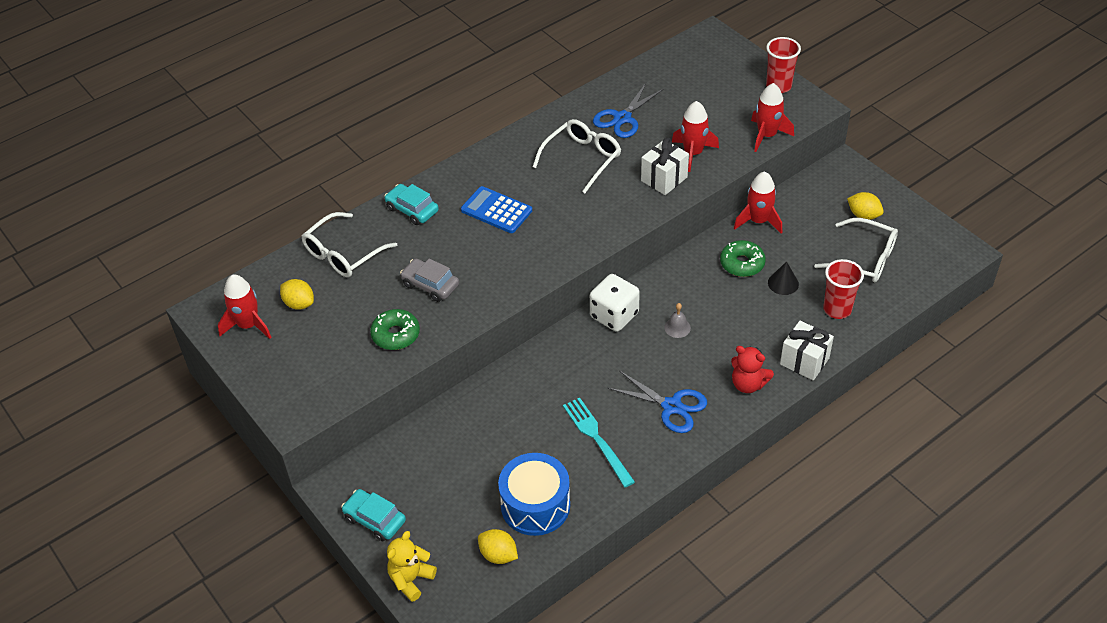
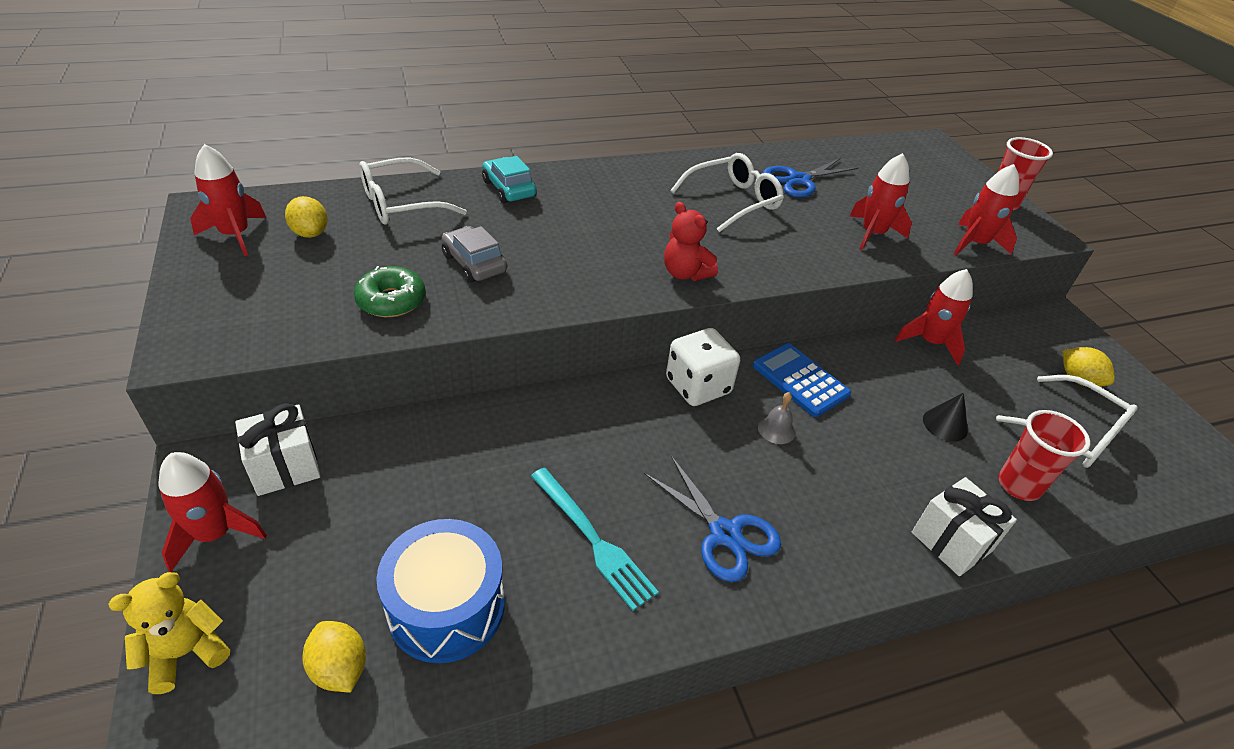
camera: 15 degrees right, 5 degrees down
(375, 519) = (215, 533): turquoise car -> red rocket
(496, 210) = (604, 217): blue calculator -> blue calculator (800, 380)
(597, 439) = (593, 539): turquoise fork -> turquoise fork turned 150 degrees clockwise
(664, 179) = (825, 247): white gift -> white gift (285, 467)
(742, 263) = (893, 382): green donut -> none
(748, 384) = (853, 544): red teddy bear -> red teddy bear (685, 273)

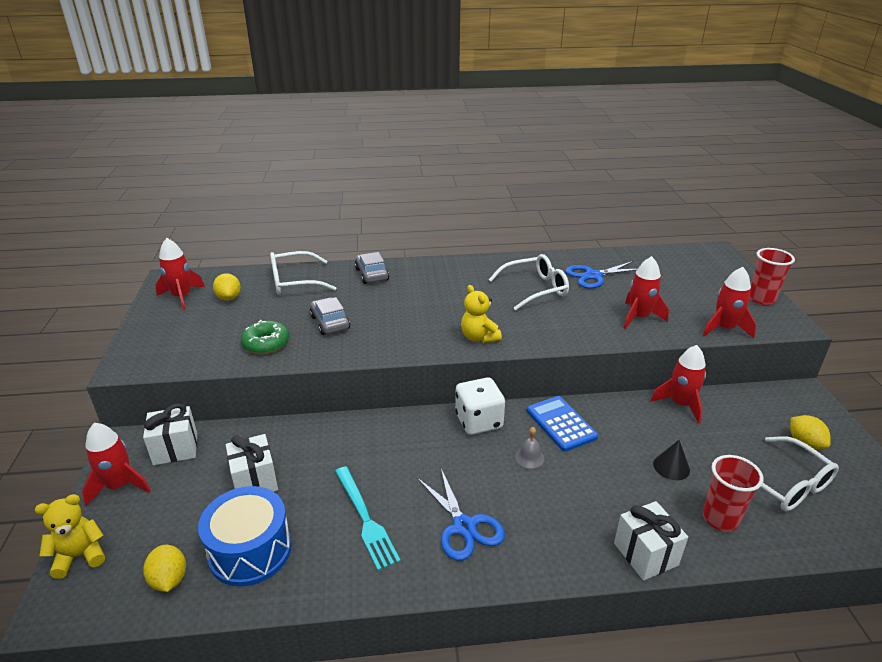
camera: 15 degrees right, 10 degrees down
(420, 502) = (255, 481): none -> white gift
(509, 189) = (371, 274): turquoise car -> grey car
(685, 273) = (479, 337): red teddy bear -> yellow teddy bear

